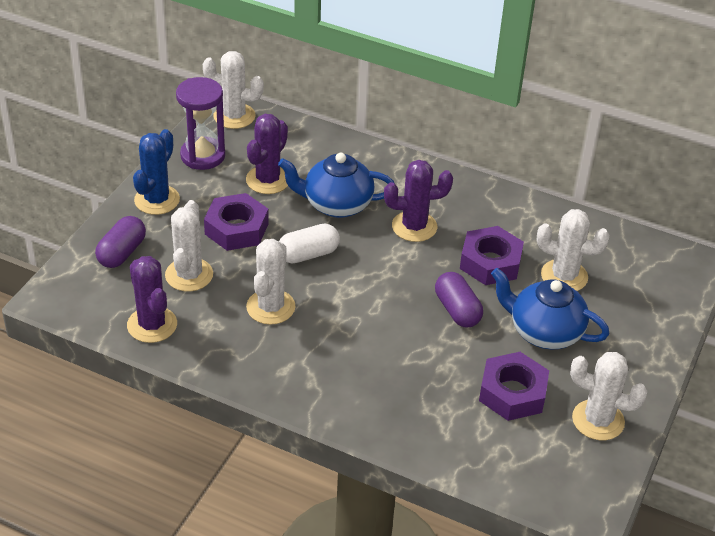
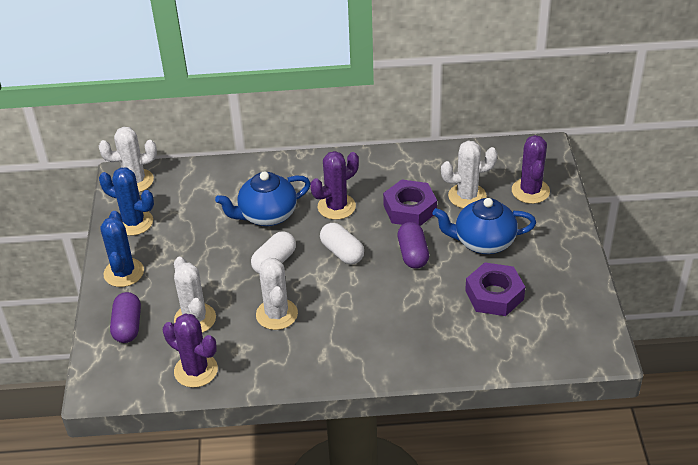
camera: 25 degrees left, 0 degrees up
(202, 156) = (134, 222): purple hourglass -> blue cactus
(236, 229) = (205, 267): purple nut -> none
(268, 180) = (200, 219): purple cactus -> purple cactus (530, 191)
(384, 275) = (342, 252): none -> white capsule
(457, 310) = (413, 254): purple capsule -> purple capsule turned 45 degrees clockwise
(598, 420) = (563, 286): white cactus -> none

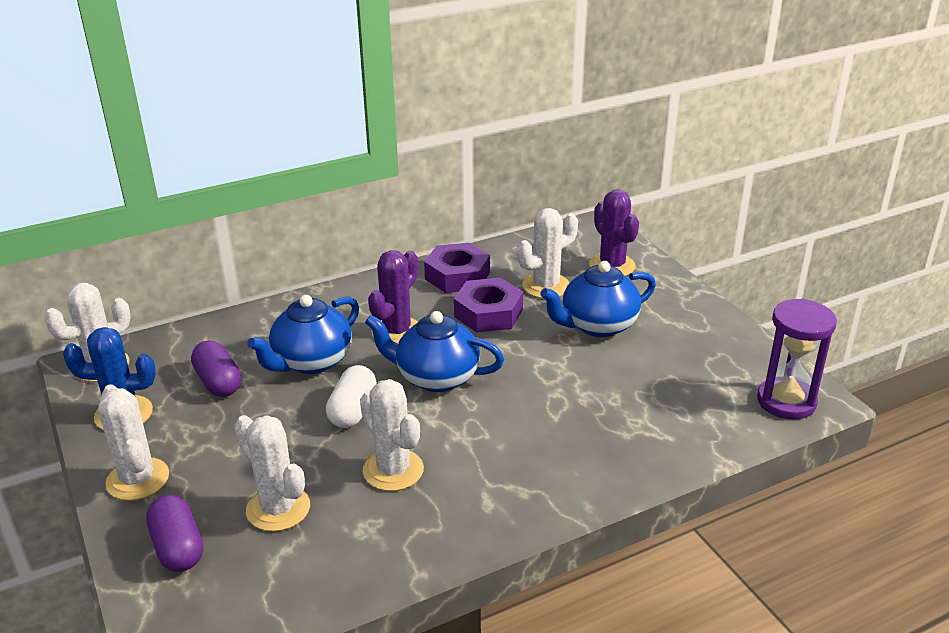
camera: 25 degrees left, 10 degrees down
(124, 273) = (138, 479): blue cactus -> white cactus
(196, 370) = (316, 576): purple cactus -> none
(342, 252) = (435, 377): white capsule -> blue teapot
(413, 254) = (524, 357): purple capsule -> purple capsule (218, 382)
(494, 295) = (651, 375): purple nut -> purple nut (457, 276)
(579, 346) = (786, 401): none -> purple hourglass

